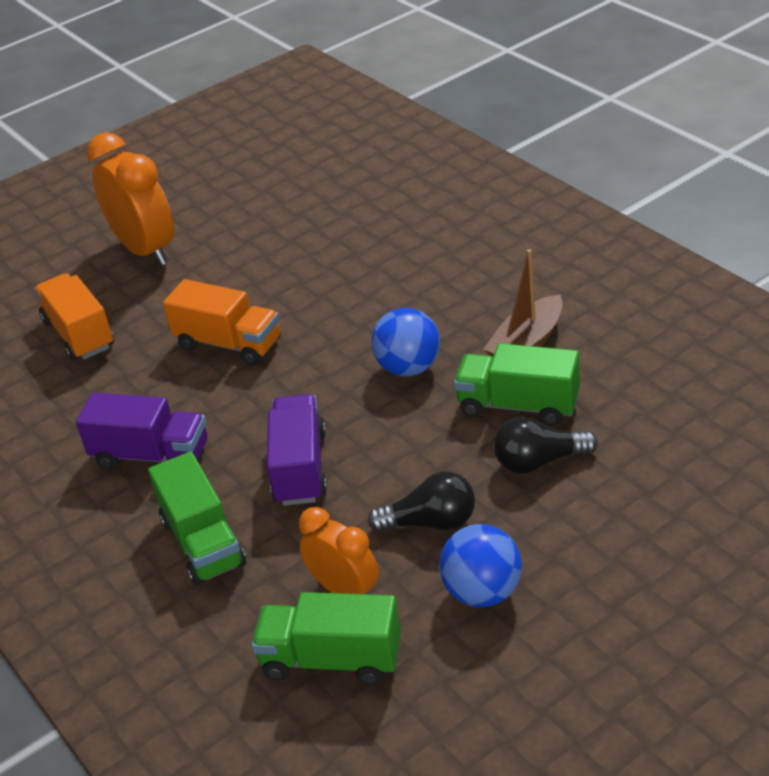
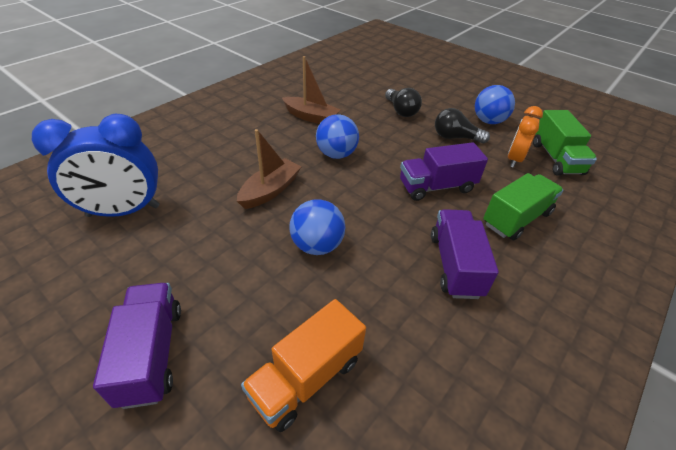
camera: 110 degrees left, 5 degrees up
(146, 250) = (151, 354): orange clock -> purple truck
(229, 344) = (317, 245): orange truck -> blue ball
(335, 204) = (123, 211): none -> blue clock
(340, 306) = (270, 190): none -> brown boat
(431, 522) = (455, 137): black light bulb -> black light bulb turned 60 degrees counterclockwise
(518, 405) = (362, 117): green truck -> none

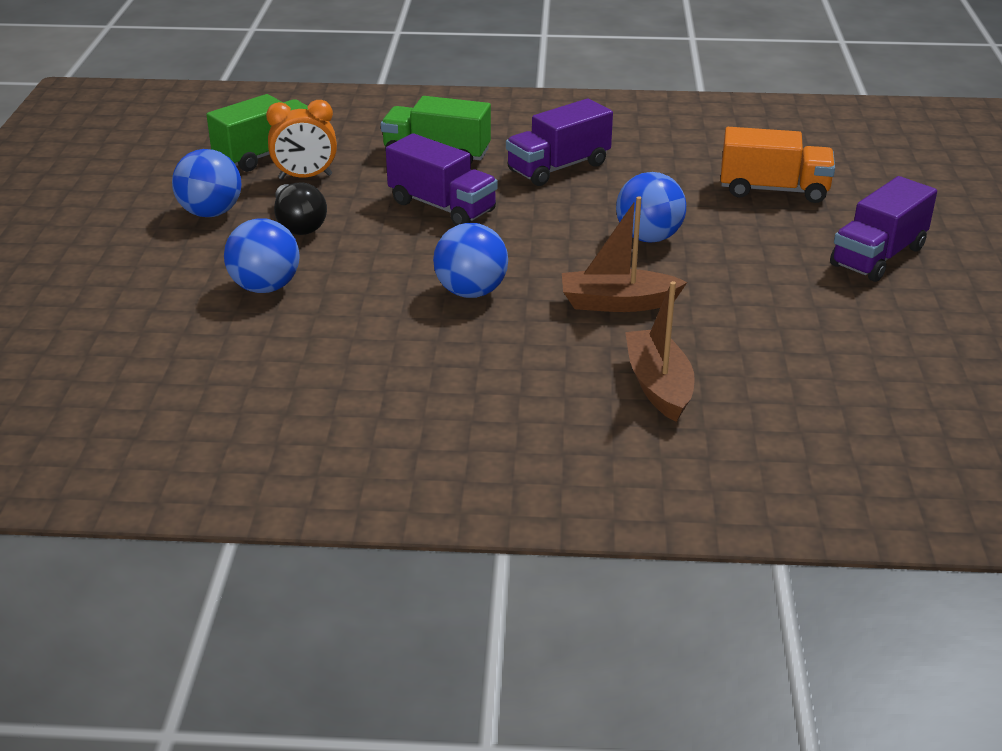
camera: 125 degrees left, 10 degrees down
(123, 211) = (816, 380): blue clock -> none
(311, 117) = (397, 357): brown boat -> brown boat (658, 385)
(401, 111) = (265, 287): black light bulb -> blue ball

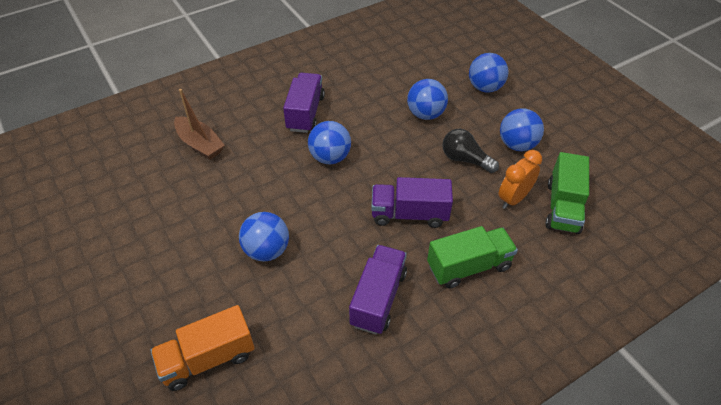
camera: 145 degrees right, 15 degrees up
(124, 284) = (485, 88): none -> blue ball
(617, 303) = (251, 186): brown boat -> none
(878, 256) = (108, 310): purple truck -> purple truck (305, 113)

